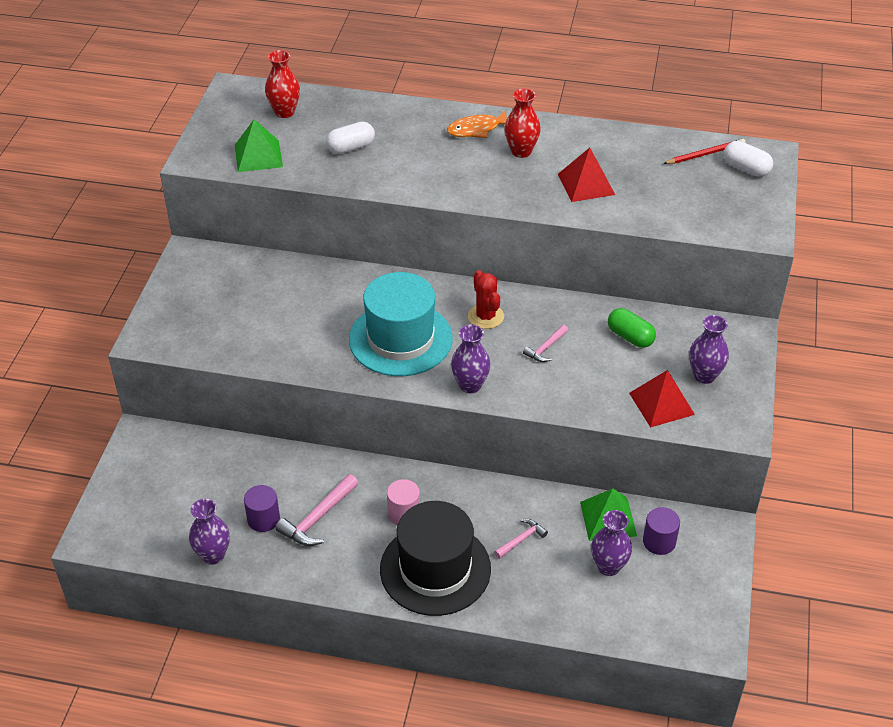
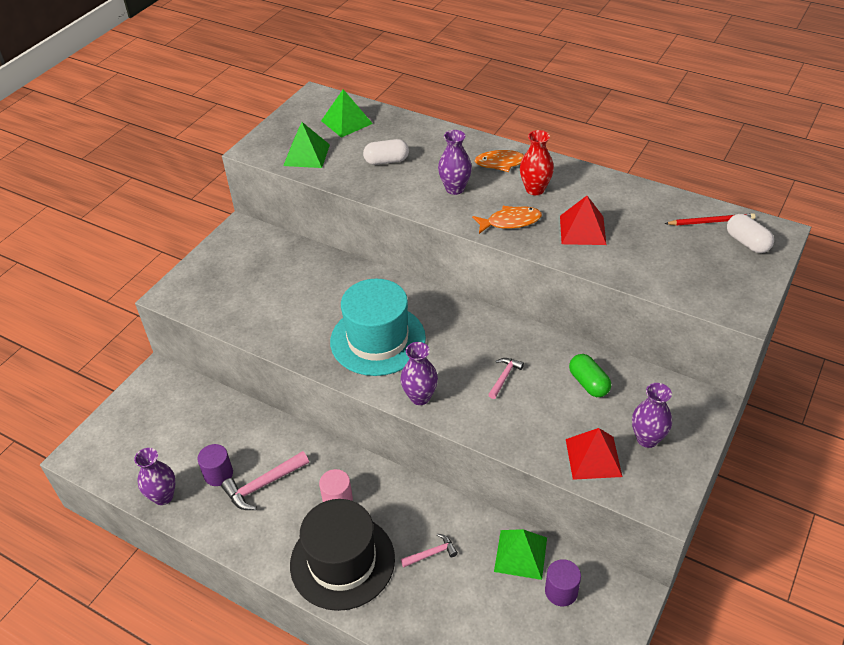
camera: 20 degrees right, 0 degrees up
(284, 112) = (346, 122): red vase -> green pyramid
(485, 316) = (462, 335): red cactus -> none
(511, 189) = (510, 222): none -> orange fish
(546, 348) = (504, 377): pink hammer -> pink hammer turned 150 degrees clockwise
(608, 566) = (502, 604): purple vase -> purple vase (455, 188)

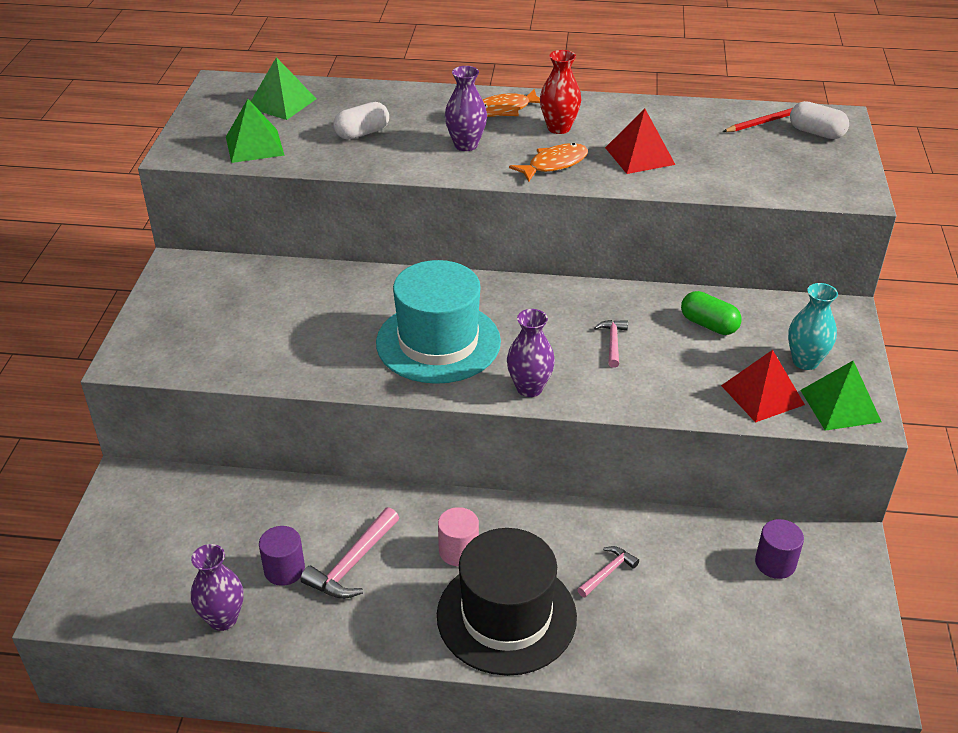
camera: 25 degrees left, 5 degrees down
(521, 554) = (708, 540): green pyramid -> green pyramid (840, 405)
(647, 439) = (805, 361): purple vase -> turquoise vase

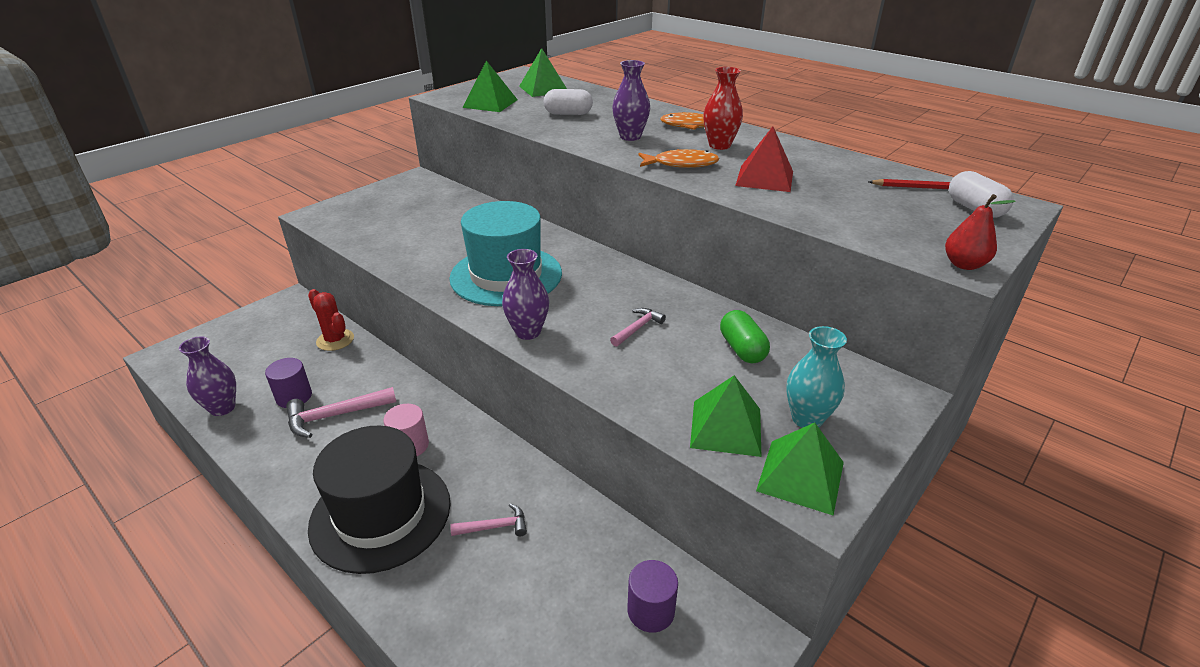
camera: 35 degrees right, 5 degrees down
(245, 495) = (335, 340): none -> red cactus
(762, 395) = (726, 428): red pyramid -> green pyramid
(856, 193) = (964, 264): none -> red pear

